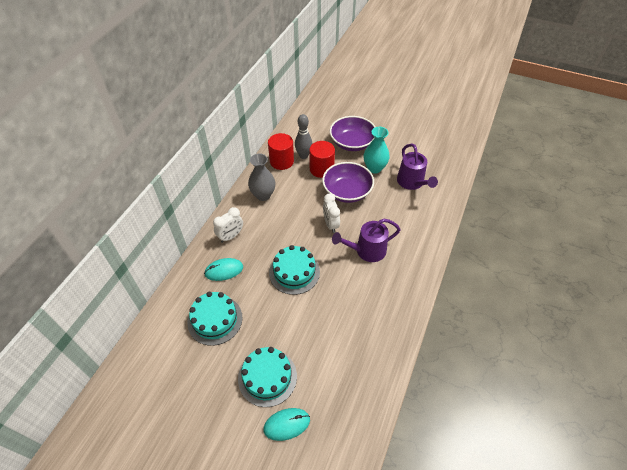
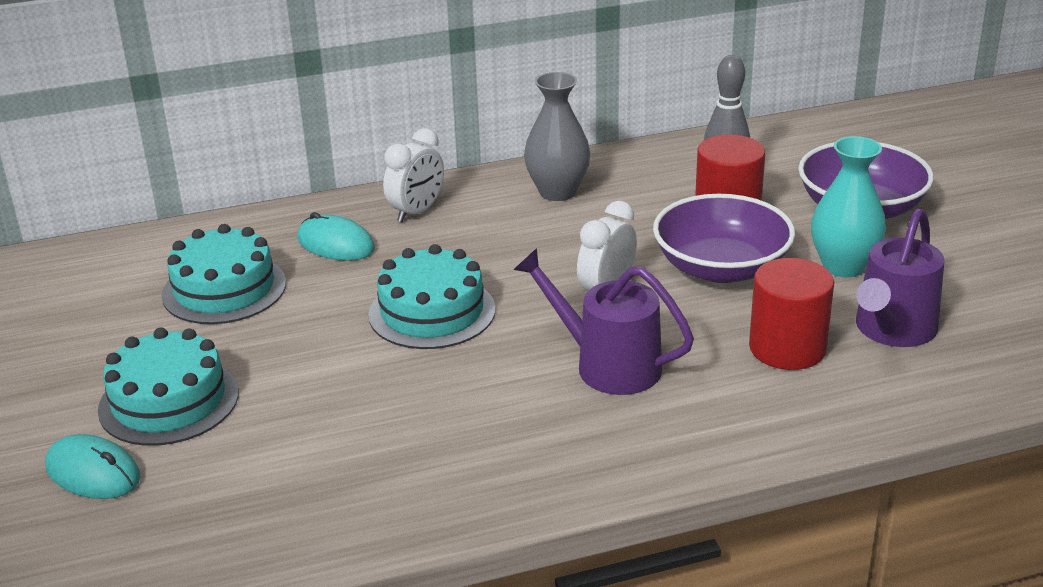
camera: 50 degrees right, 20 degrees down
(231, 236) = (417, 212): white clock -> white clock turned 60 degrees counterclockwise
(281, 161) = (669, 167): red cylinder -> red cylinder (787, 348)

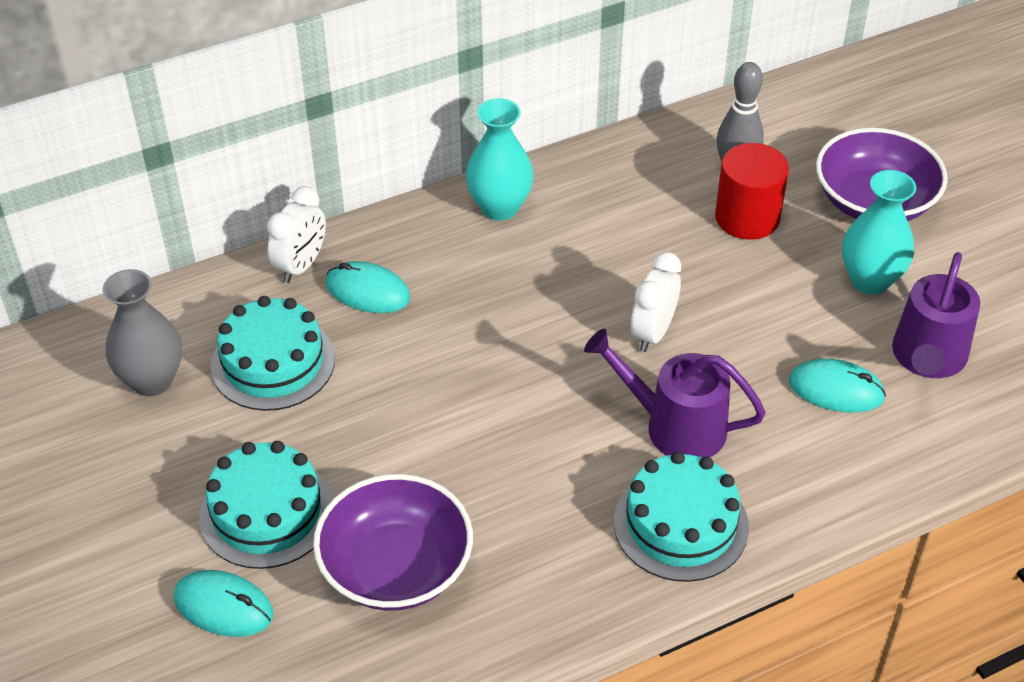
camera: 10 degrees left, 15 degrees up
(417, 212) = (438, 240): white clock -> white clock (301, 266)
(432, 312) = (490, 374): turquoise cake -> turquoise cake (681, 524)
(484, 193) = (499, 207): none -> turquoise vase
(557, 192) = (573, 201): grey vase -> grey vase (152, 380)
(721, 268) = (755, 292): purple bowl -> purple bowl (396, 567)
(787, 348) = (836, 389): red cylinder -> turquoise mouse

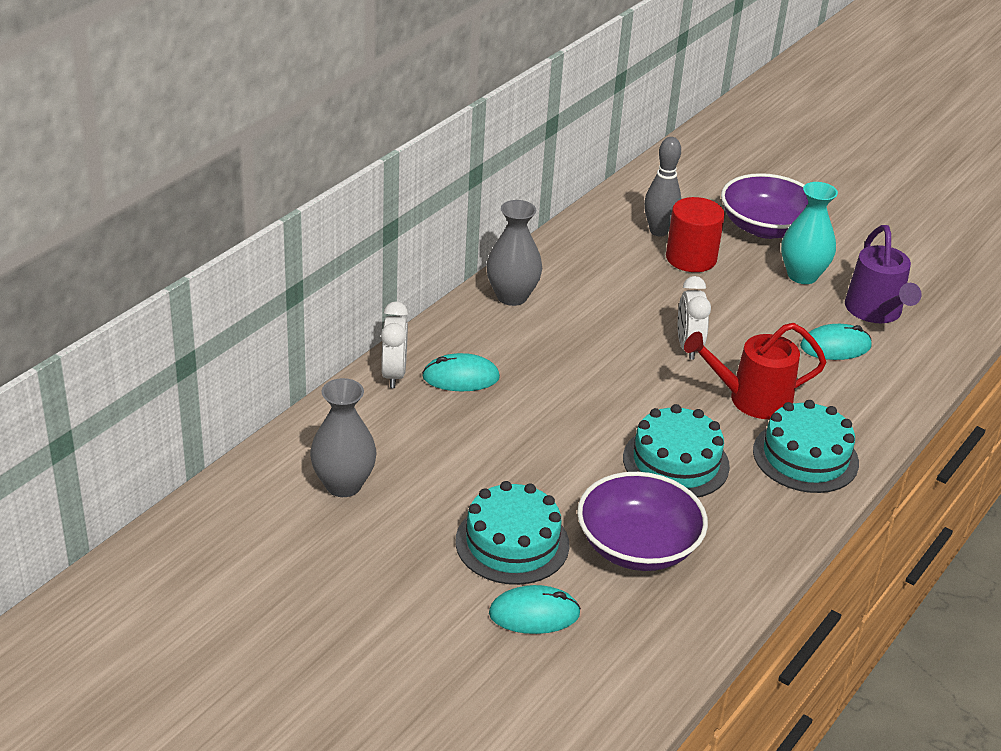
camera: 30 degrees left, 10 degrees down
(273, 362) = (429, 444): turquoise cake -> turquoise cake (676, 462)
(499, 207) = (512, 296): turquoise vase -> grey vase
(674, 426) = (751, 399): purple watering can -> red watering can

